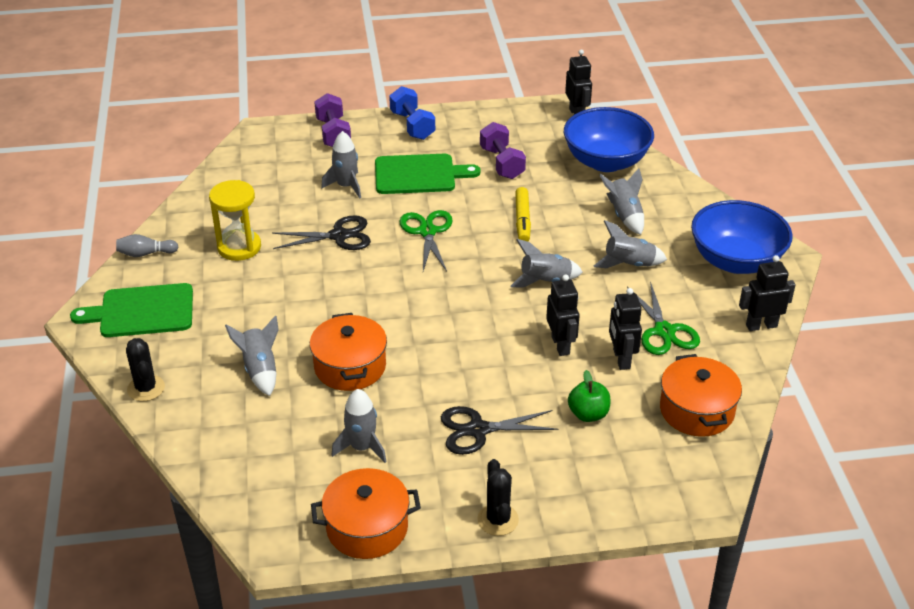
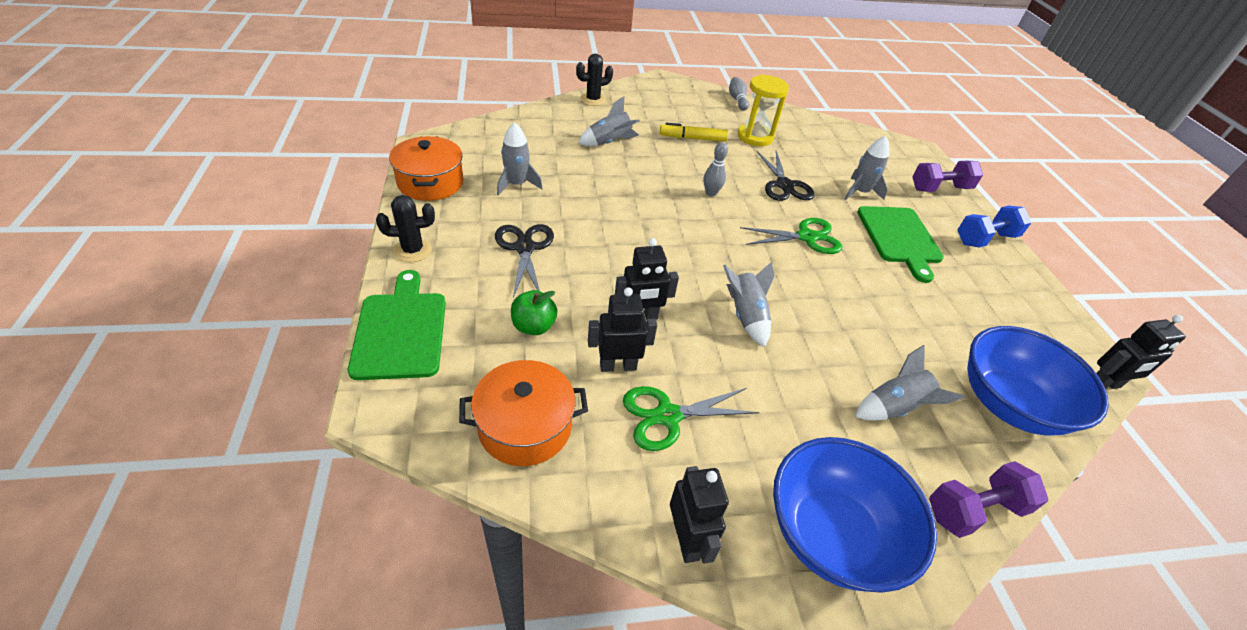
camera: 85 degrees right, 5 degrees up
(142, 311) = (672, 98): green cutting board -> green cutting board (400, 331)
(350, 366) = (612, 183): orange pot -> none
(360, 290) = (711, 193): none -> grey bowling pin
(502, 163) = (952, 302): purple dumbbell -> purple dumbbell (974, 510)
(522, 220) = (850, 308): yellow marker -> yellow marker (693, 138)
(629, 264) = (792, 398): grey rocket -> none

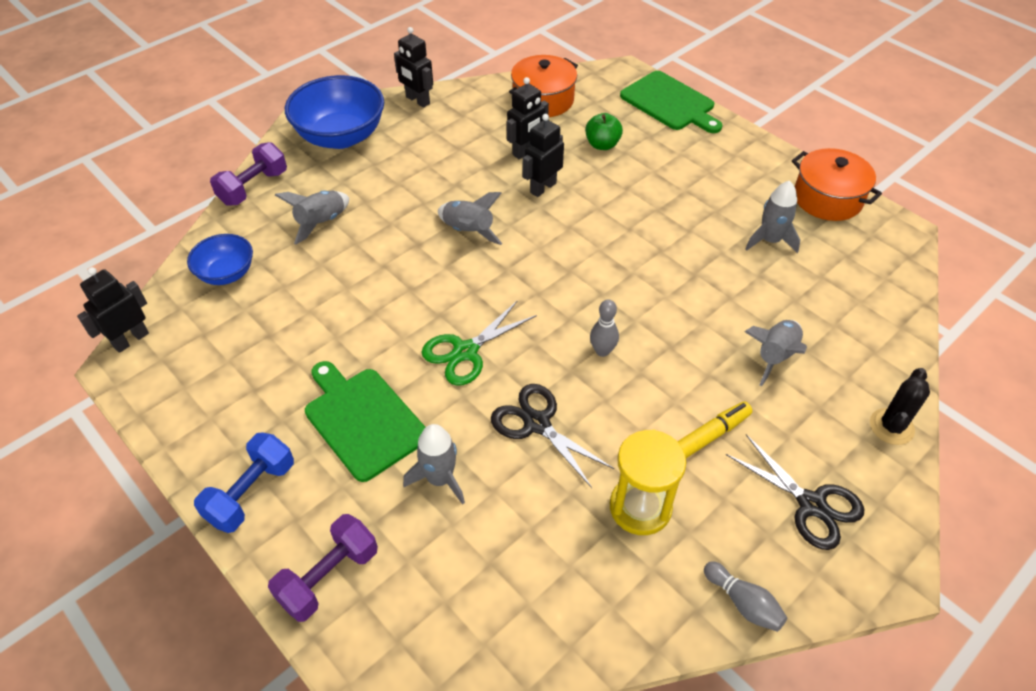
camera: 150 degrees right, 5 degrees up
(412, 250) = (743, 144): black cactus -> none
(525, 248) = (680, 189): black scissors -> black scissors (811, 504)
(668, 416) = (471, 142): green scissors -> none
(1008, 404) = (226, 273): blue bowl -> blue bowl, size x0.57

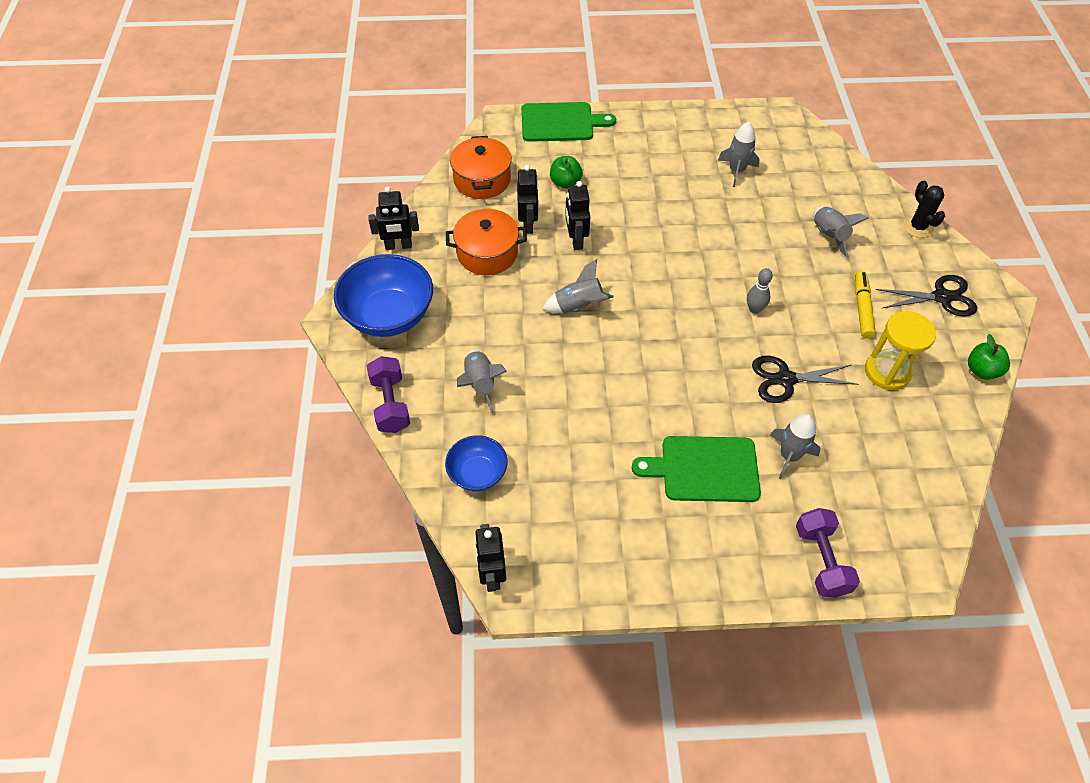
camera: 50 degrees left, 5 degrees up
(251, 493) = (716, 569): blue dumbbell -> none
(465, 351) = (692, 377): green scissors -> none
(743, 603) = (981, 370): grey bowling pin -> green apple
(827, 198) = (727, 121): orange pot -> orange pot (487, 253)

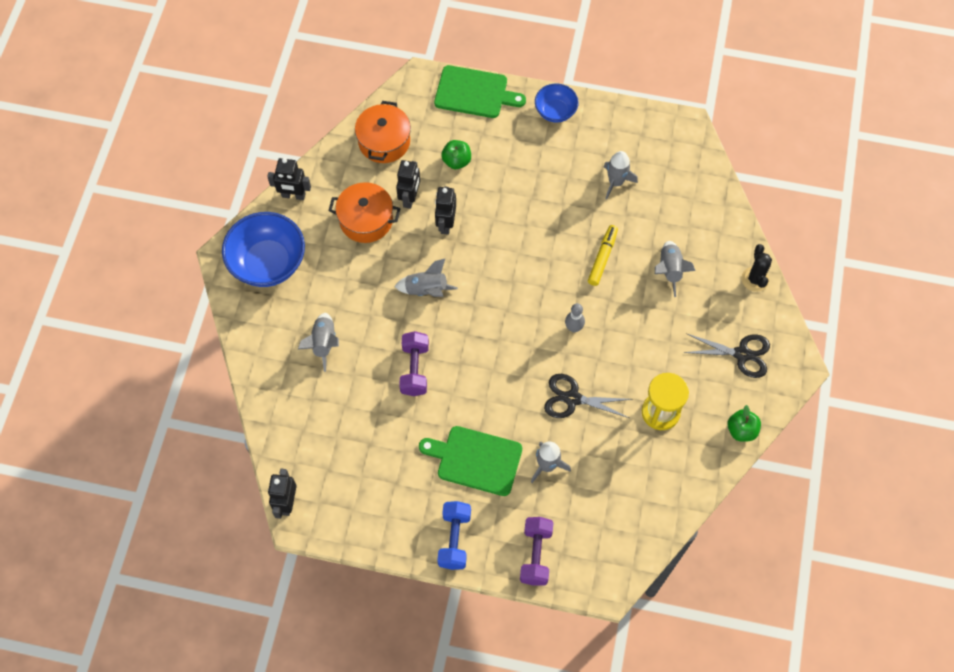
camera: 15 degrees right, 10 degrees up
(390, 404) = (249, 344): purple dumbbell -> purple dumbbell (414, 369)
(477, 474) = (299, 420): blue bowl -> blue bowl (555, 111)
(716, 566) = (454, 539): none -> blue dumbbell
(862, 308) = (666, 349): yellow marker -> yellow marker (602, 258)

